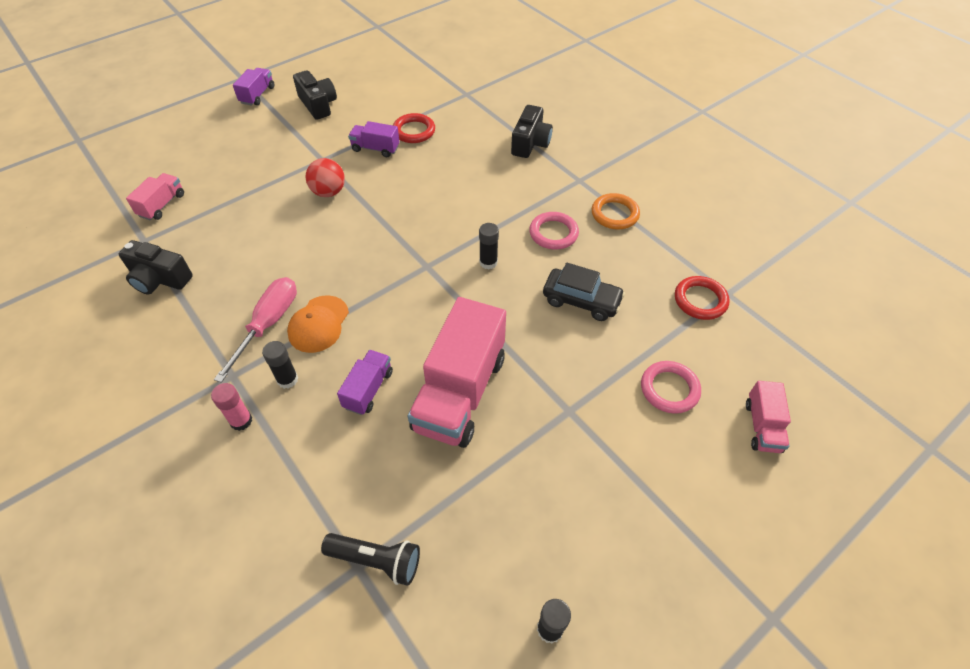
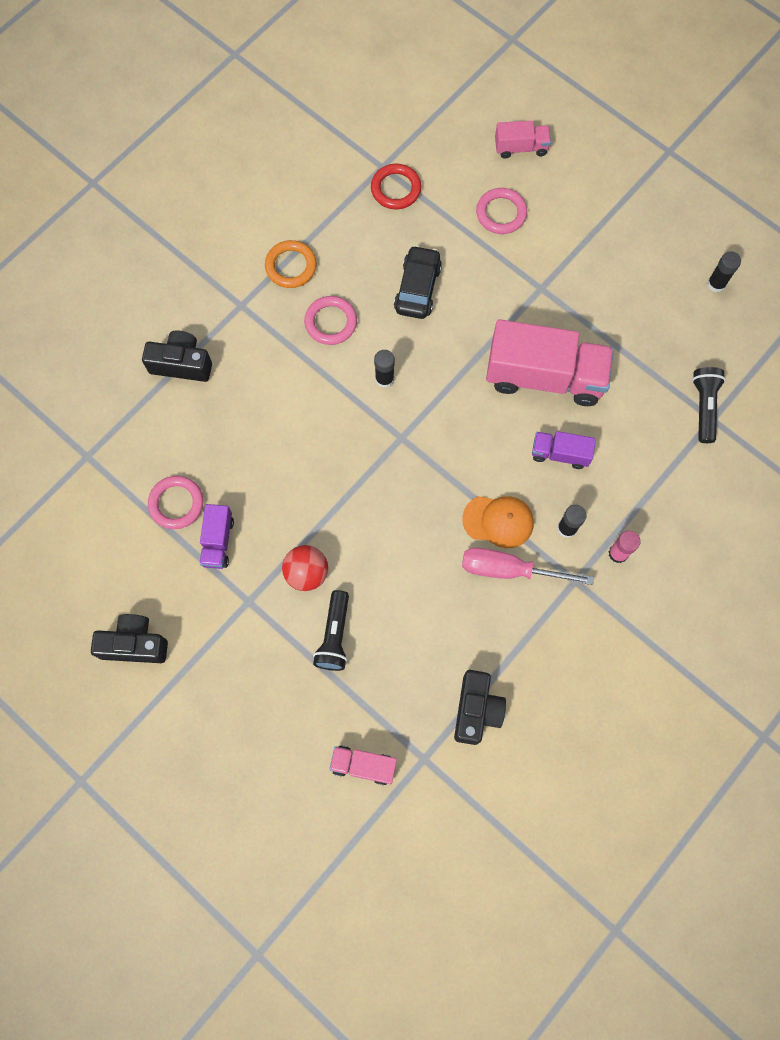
camera: 100 degrees left, 20 degrees up
(257, 95) = (122, 738): purple truck -> none
(270, 202) = (334, 636): none -> black flashlight
(318, 105) = (135, 644): black camera -> black camera turned 45 degrees clockwise
(414, 131) = (176, 503): red ring -> pink ring

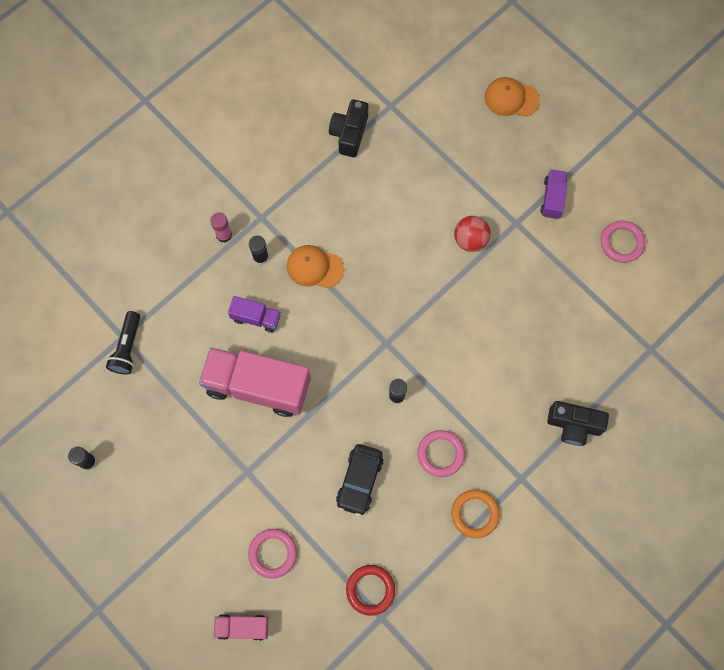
camera: 175 degrees left, 0 degrees up
(135, 644) = (603, 199): black camera -> none
(176, 503) = (574, 303): pink ring -> pink ring (621, 243)
(218, 541) = (540, 270): purple truck -> purple truck (552, 198)
(257, 784) = (511, 98): none -> orange cap
(334, 636) = (450, 192): black flashlight -> none
(363, 765) = (434, 104): pink truck -> none
(509, 570) = (311, 229): pink screwdriver -> none

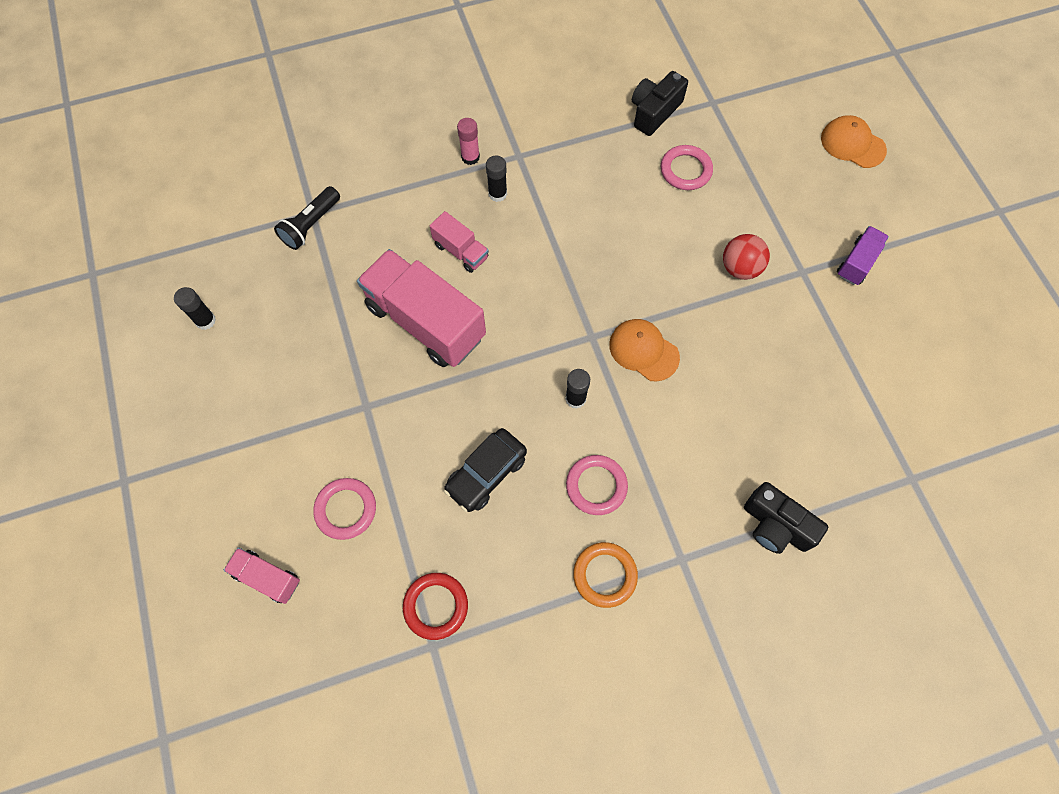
camera: 25 degrees right, 5 degrees down
(256, 318) = (461, 251): purple truck -> pink truck
(314, 267) = (550, 227): orange cap -> orange cap (643, 351)
(621, 243) = (923, 343): pink ring -> pink ring (685, 170)

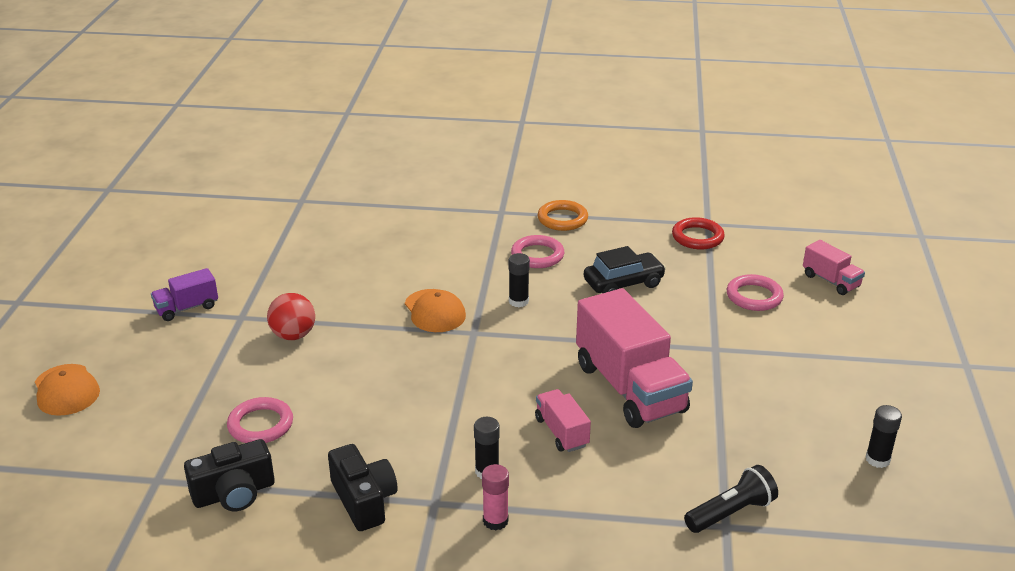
camera: 155 degrees left, 35 degrees down
(775, 525) = (420, 207): black camera -> black camera (364, 500)

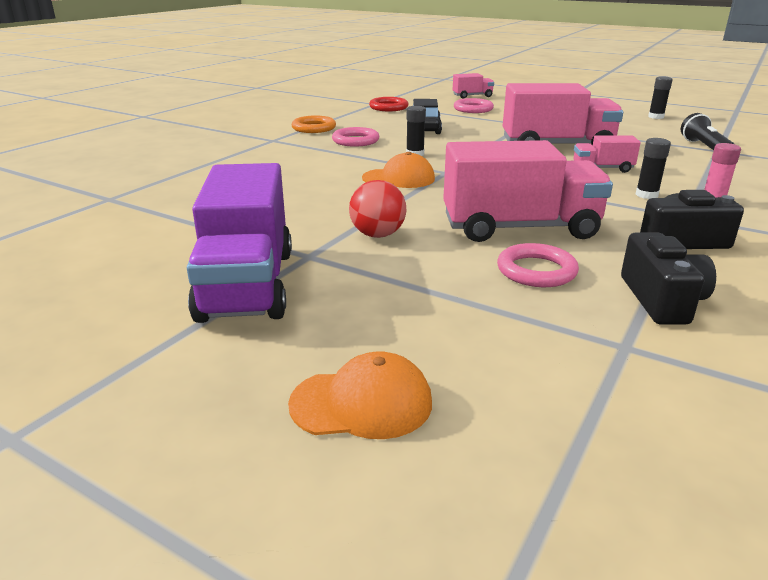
camera: 65 degrees left, 5 degrees down
(187, 308) = (247, 284): purple truck -> purple truck, size x2.07
(346, 402) = (519, 228): none -> pink truck

